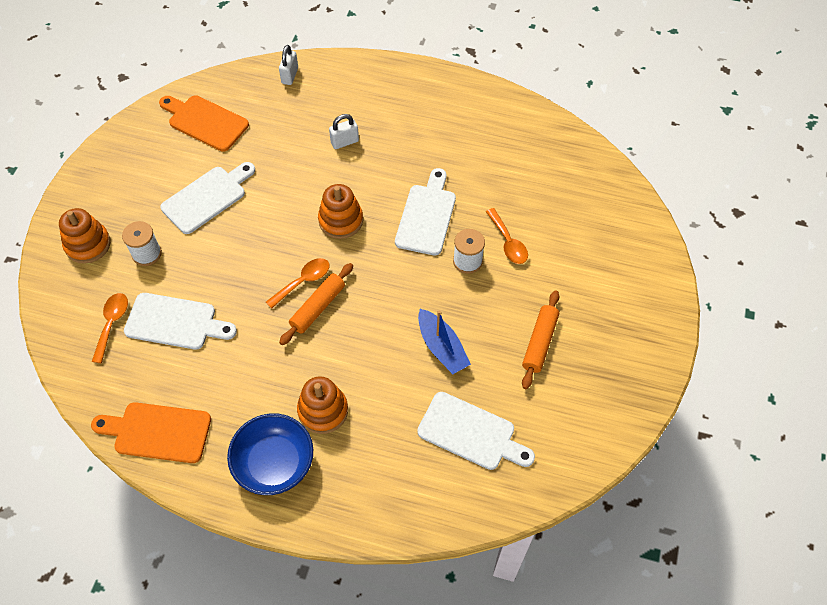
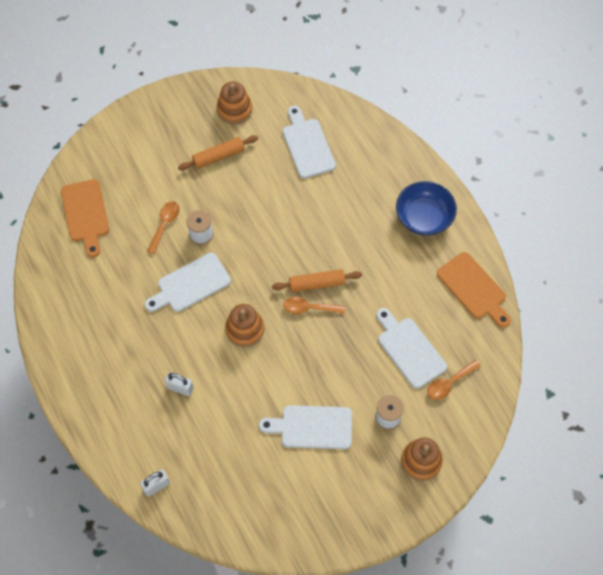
camera: 135 degrees left, 5 degrees up
(205, 122) = (256, 498): orange cutting board -> orange cutting board (86, 214)
(323, 410) = (372, 222): orange stacking toy -> orange stacking toy (234, 110)
(442, 347) = (273, 199): blue boat -> none

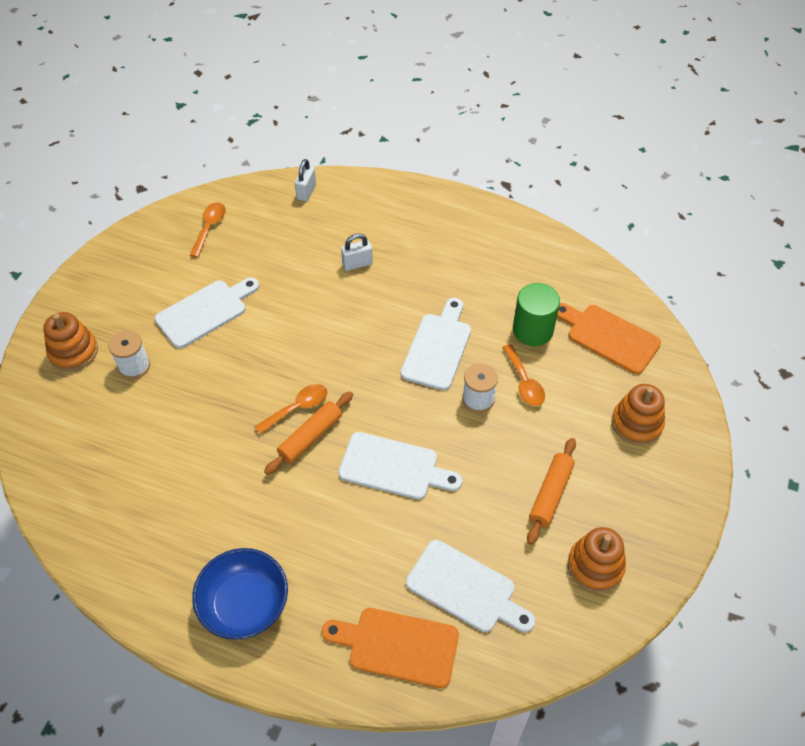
camera: 140 degrees right, 10 degrees down
(123, 252) = (532, 330): none -> green cylinder
(245, 329) = (344, 346): orange stacking toy -> orange stacking toy (636, 423)
(409, 350) = (155, 441): white cutting board -> white cutting board (394, 467)
(449, 383) = (88, 438): orange spoon -> orange spoon (209, 228)
(473, 288) = (122, 559): orange cutting board -> orange cutting board (397, 646)

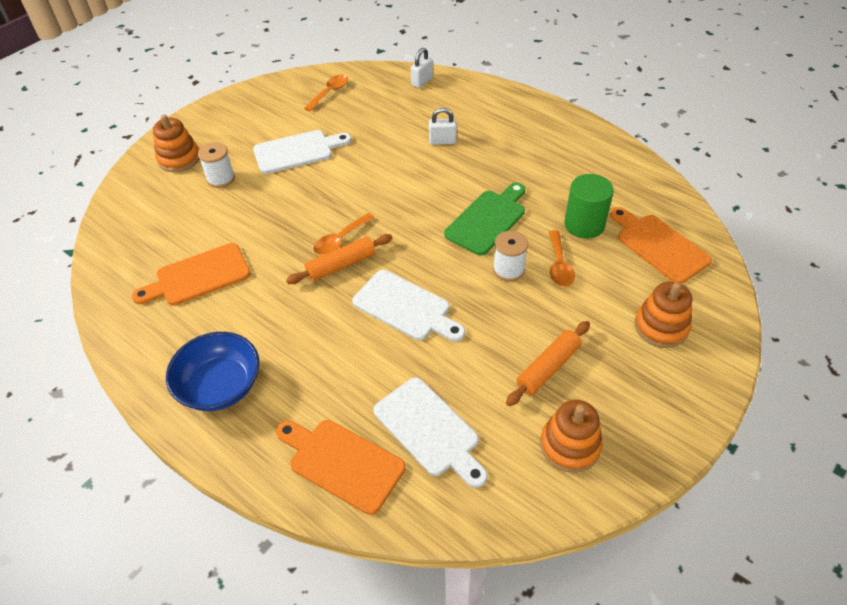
camera: 20 degrees right, 5 degrees down
(164, 490) = (198, 276): none -> orange cutting board
(297, 408) = (340, 240): orange spoon -> orange spoon turned 150 degrees clockwise
(437, 348) = (487, 220): white cutting board -> green cutting board

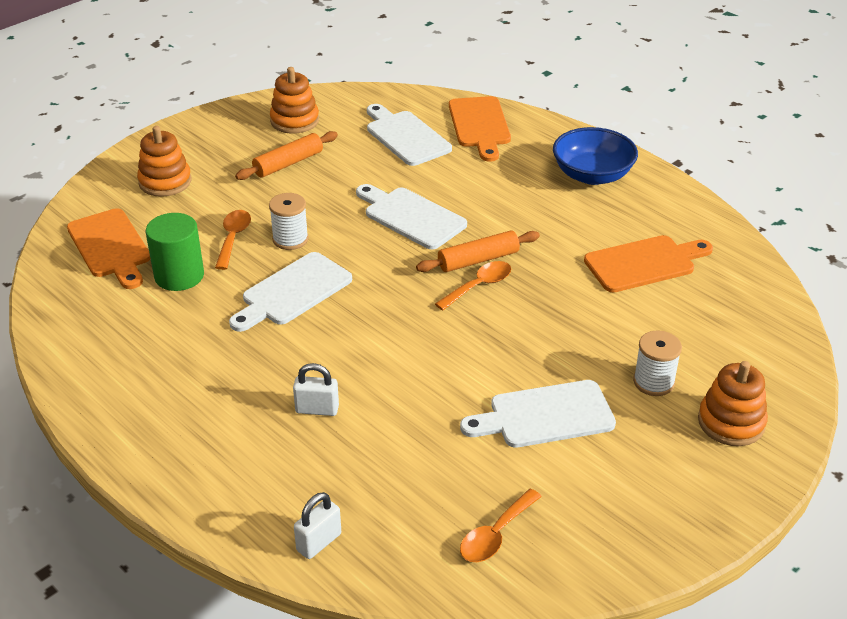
camera: 175 degrees left, 10 degrees down
(342, 463) = (480, 125): orange cutting board -> orange cutting board turned 45 degrees clockwise
(487, 220) = (293, 292): green cutting board -> white cutting board

